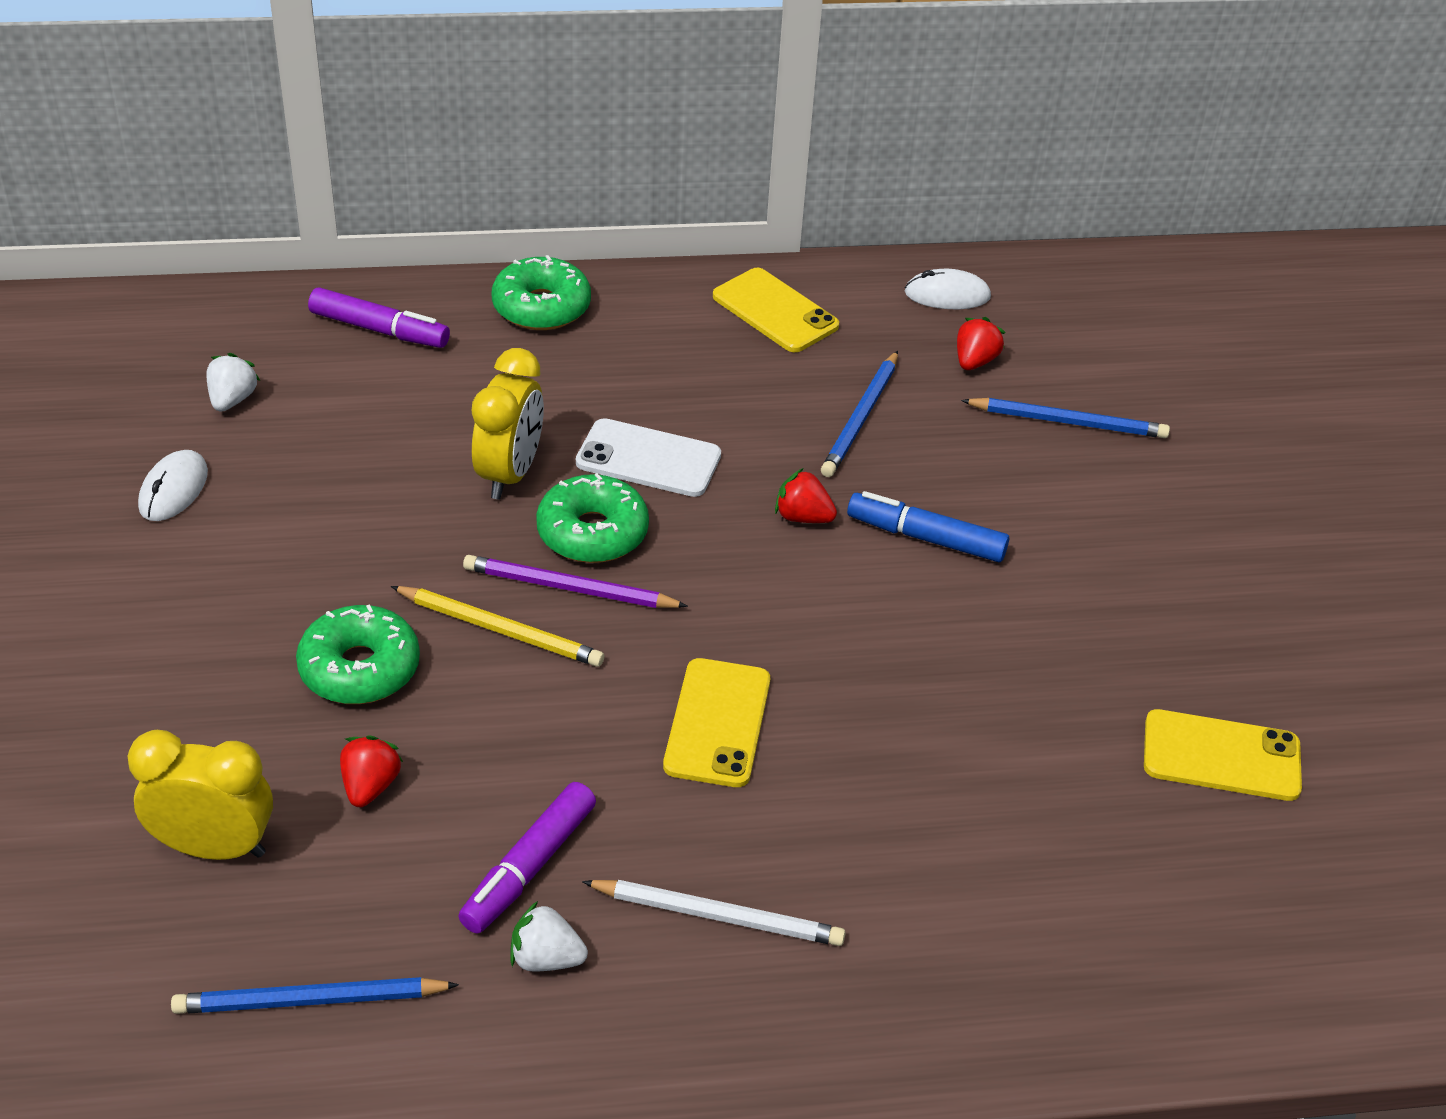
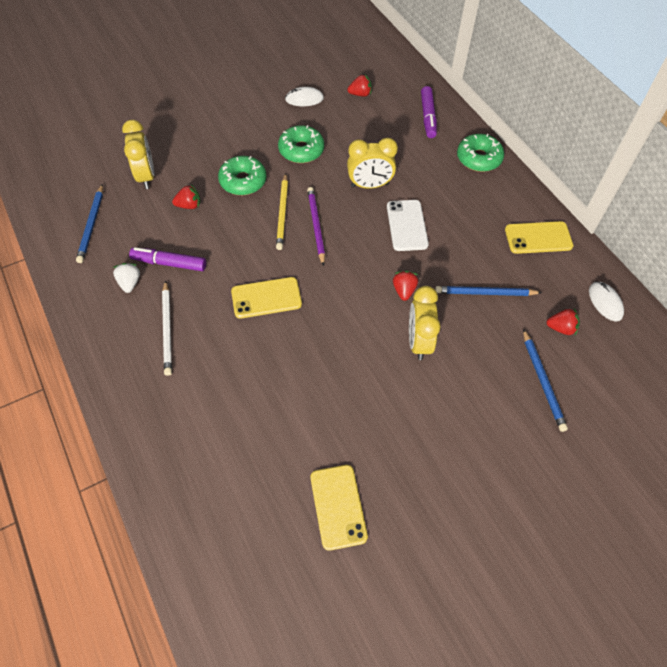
camera: 70 degrees right, 15 degrees up
(232, 400) = (360, 94): white strawberry -> red strawberry
(309, 1001) = (91, 225): blue pencil -> blue pencil turned 150 degrees counterclockwise
(592, 532) = (351, 222): green donut -> green donut (301, 150)
(775, 311) = (538, 238): yellow phone -> yellow phone turned 60 degrees clockwise
(926, 538) = (418, 341): blue marker -> yellow clock

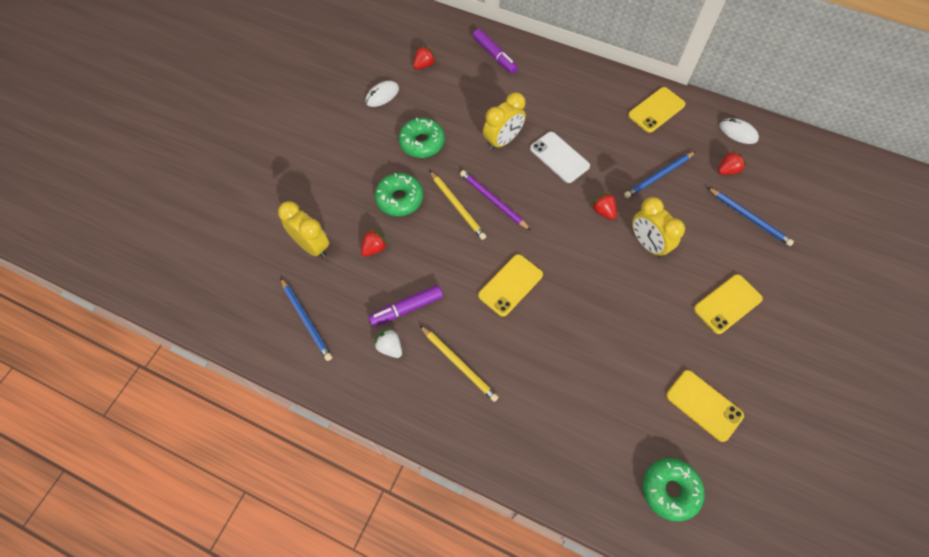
camera: 35 degrees left, 5 degrees up
(167, 329) = (459, 364): white pencil -> yellow pencil
(446, 439) = (727, 304): none -> yellow phone
(478, 158) = (562, 70): green donut -> green donut (670, 490)

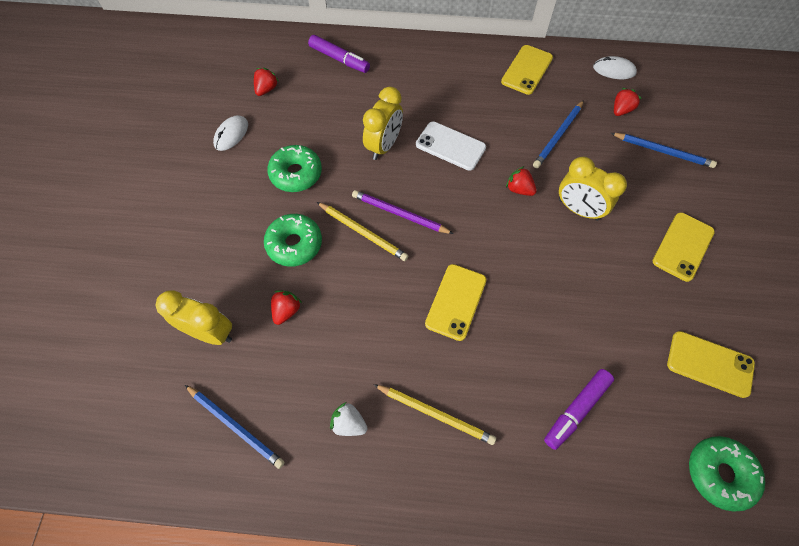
camera: 20 degrees left, 0 degrees up
(406, 308) = (350, 369): purple marker -> purple marker (576, 410)

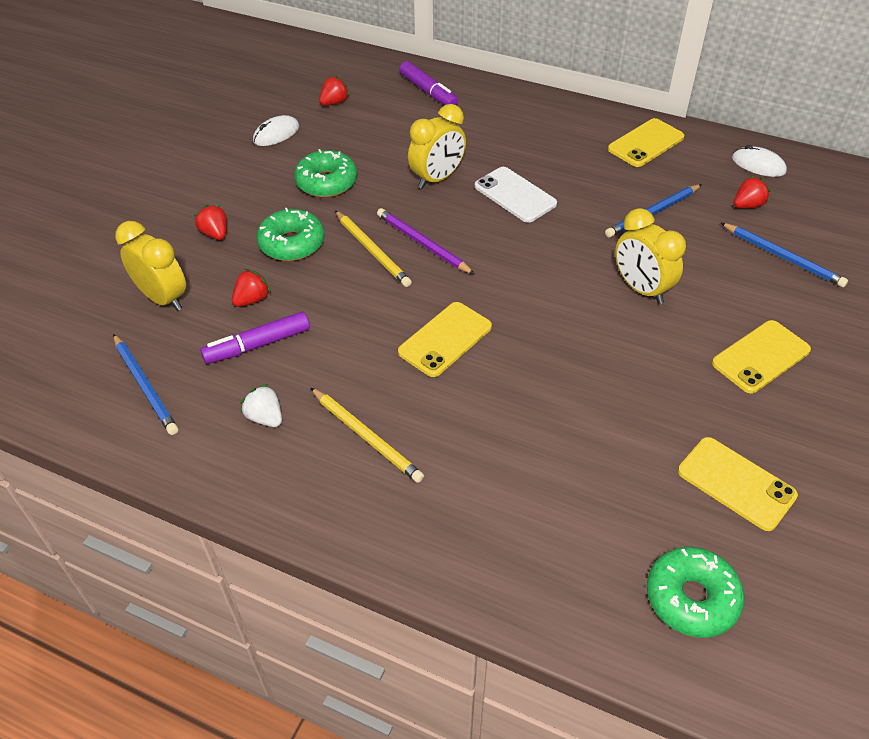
camera: 20 degrees right, 15 degrees down
(519, 189) = (577, 253): red strawberry -> red strawberry (215, 233)
(576, 410) = (537, 480): purple marker -> purple marker (257, 345)

